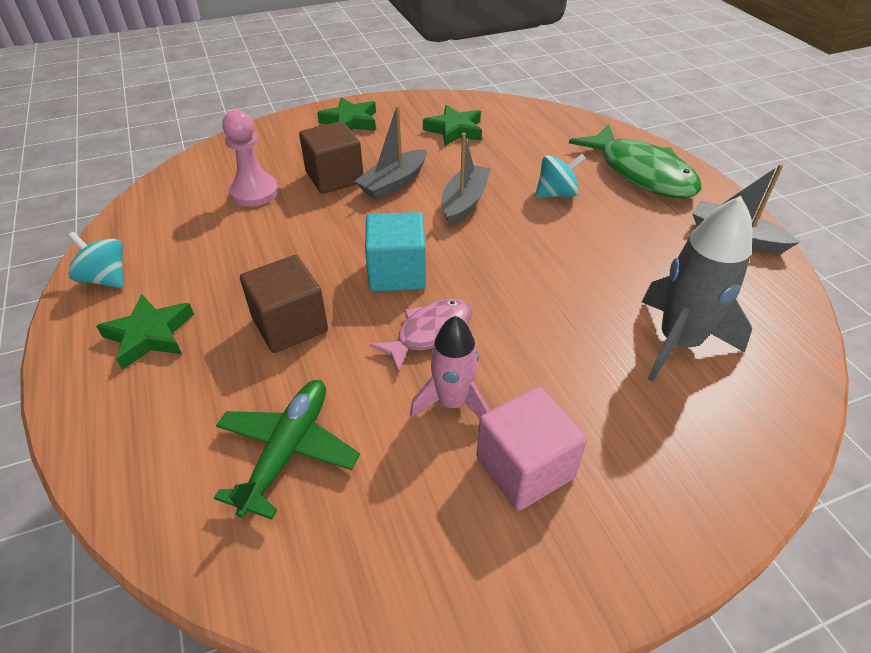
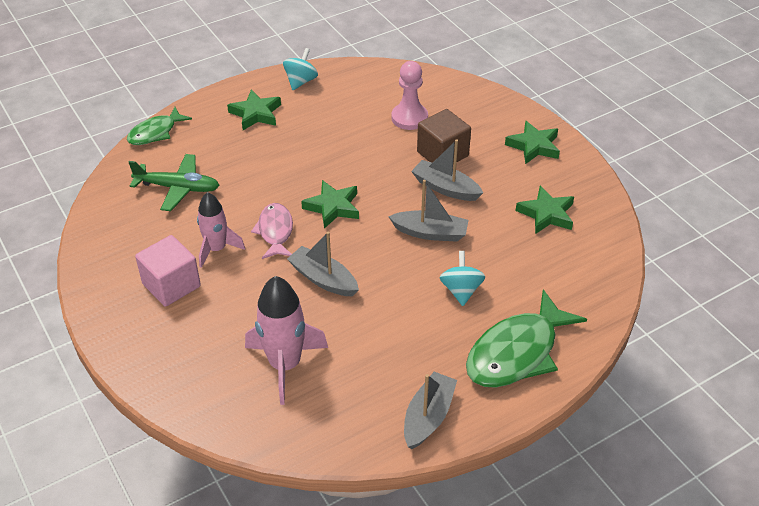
camera: 80 degrees right, 0 degrees up
(111, 483) = (155, 133): none -> green fish
(290, 324) = (273, 167): brown cube -> none
(397, 273) = (333, 207): turquoise cube -> green star
(429, 333) = (275, 231): pink fish -> pink fish turned 135 degrees counterclockwise
(529, 294) = (323, 279): none -> grey boat
(556, 194) = (461, 290): turquoise spinning top -> turquoise spinning top turned 150 degrees counterclockwise
(679, 342) = (285, 365): grey rocket -> pink rocket

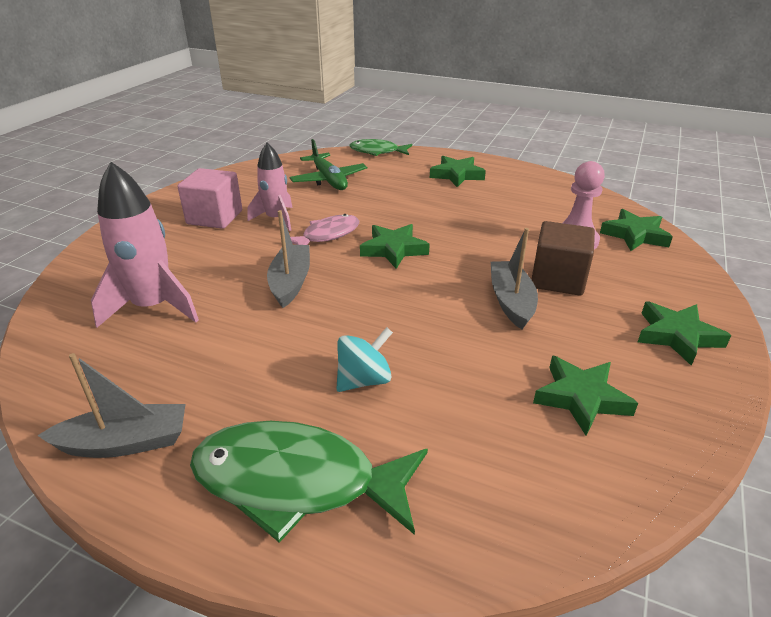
camera: 55 degrees right, 10 degrees down
(301, 81) = (526, 177): turquoise spinning top -> none
(430, 89) = (635, 235): none -> green star
(430, 233) = (430, 319): grey boat -> none

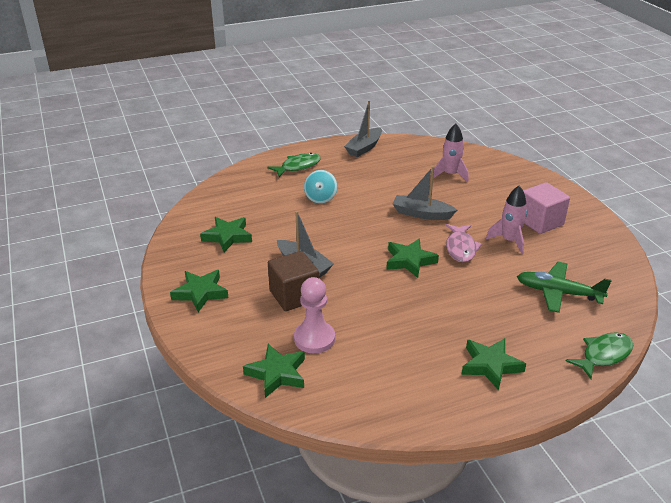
camera: 135 degrees right, 0 degrees up
(153, 307) = (450, 174): pink rocket -> pink rocket, size x0.65
(290, 282) = (421, 214): grey boat -> grey boat turned 150 degrees clockwise
(296, 482) = (298, 166): green fish -> green fish, size x0.59

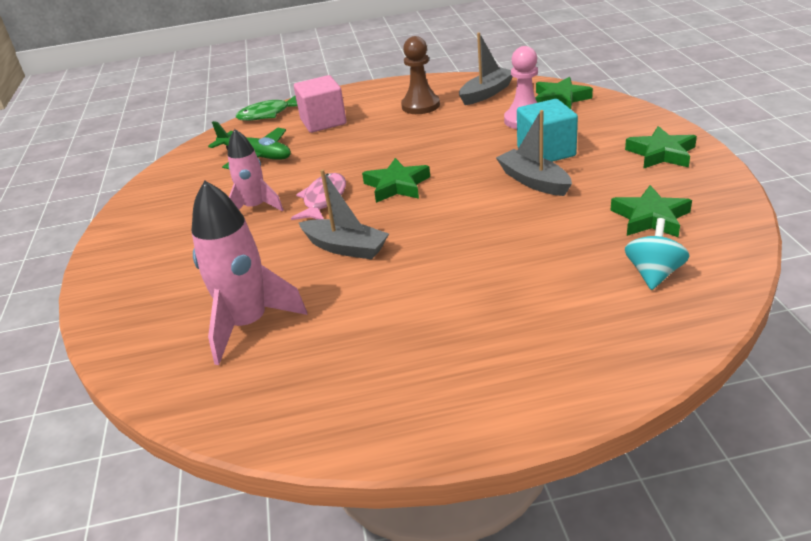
camera: 165 degrees left, 0 degrees up
(294, 295) = (546, 152): brown cube -> turquoise cube
(298, 166) = (542, 361): green fish -> none
(320, 198) = (501, 281): turquoise spinning top -> turquoise spinning top (654, 274)
(364, 148) = (381, 416): grey boat -> grey boat (486, 93)
(431, 366) = (420, 106): none -> brown pawn
(450, 174) = (248, 324): pink rocket -> pink rocket, size x1.53
(490, 365) = (369, 107): green star -> none
(540, 222) = (189, 232): pink cube -> pink cube (323, 121)

